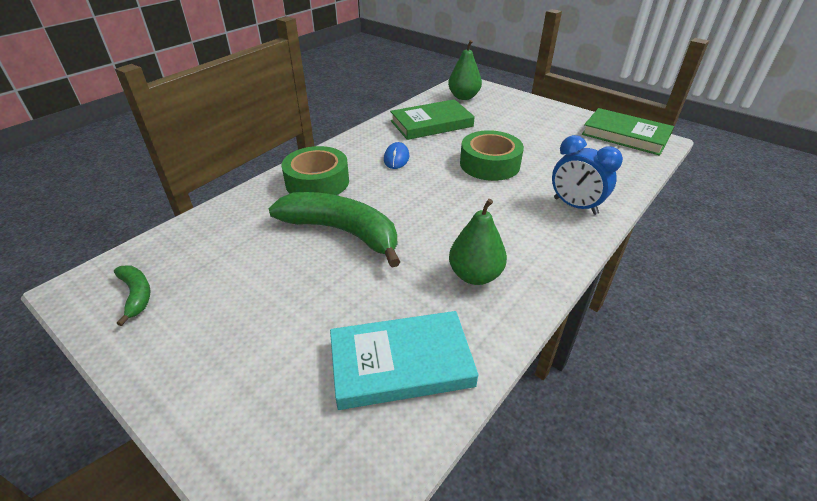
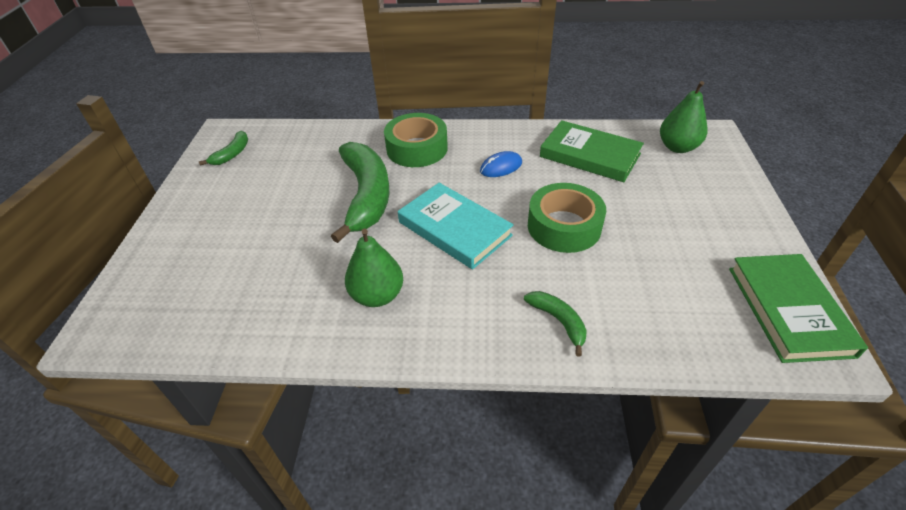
camera: 55 degrees right, 5 degrees up
(401, 363) = (248, 301): turquoise book -> turquoise book (454, 229)
(575, 206) = (558, 321): blue clock -> green banana

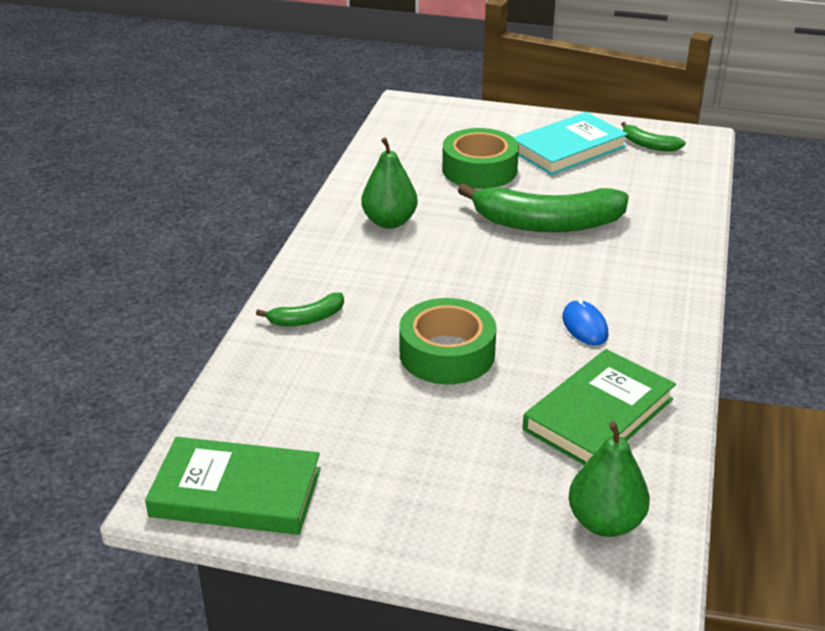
camera: 100 degrees right, 10 degrees down
(417, 148) = (641, 265): green tape -> green tape (479, 169)
(454, 229) = (470, 275): turquoise book -> turquoise book (568, 149)

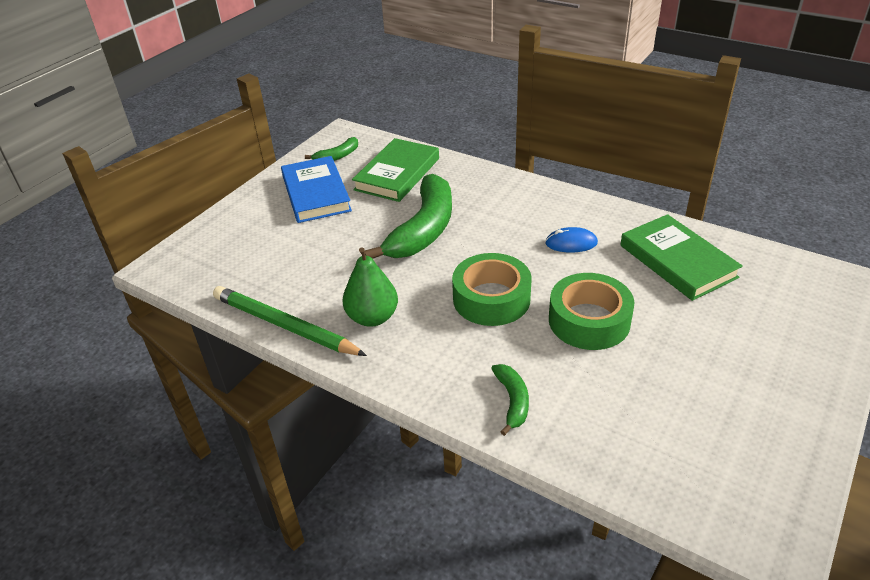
camera: 70 degrees left, 5 degrees up
(236, 492) = (766, 490): green book -> green book (397, 174)
(358, 180) = (284, 325): none -> green pencil
(479, 169) = (316, 246): green tape -> green tape (491, 299)
(568, 149) = (316, 193): turquoise book -> blue book
(605, 522) = (792, 285): green pear -> none

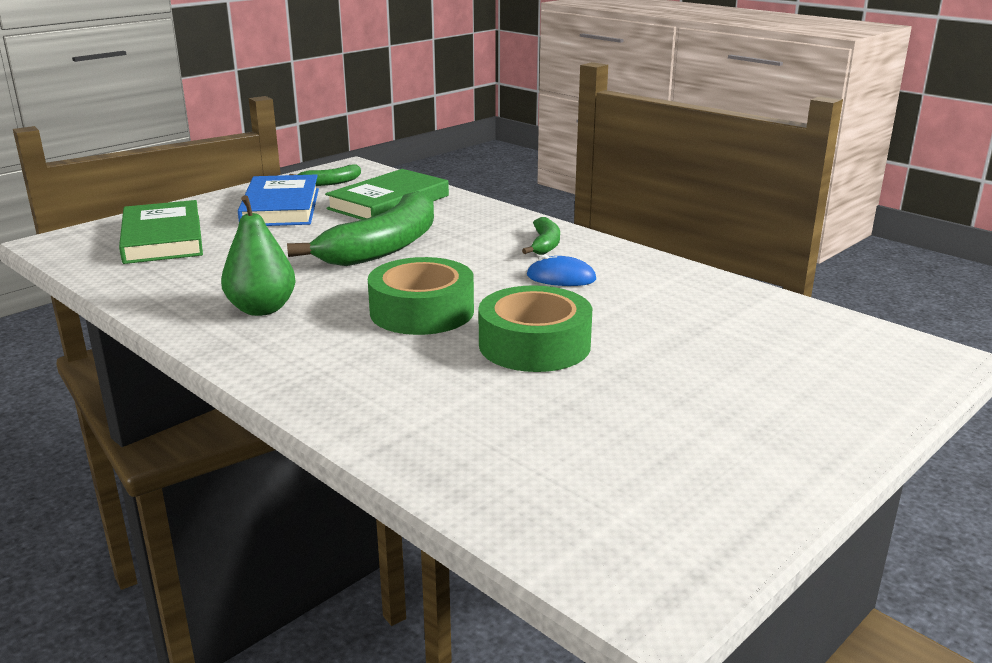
camera: 10 degrees right, 15 degrees down
(284, 325) = (152, 302): green pencil -> none
(512, 401) = (377, 402): green banana -> green banana (545, 244)
(677, 261) = (692, 308): green book -> green book (162, 238)

